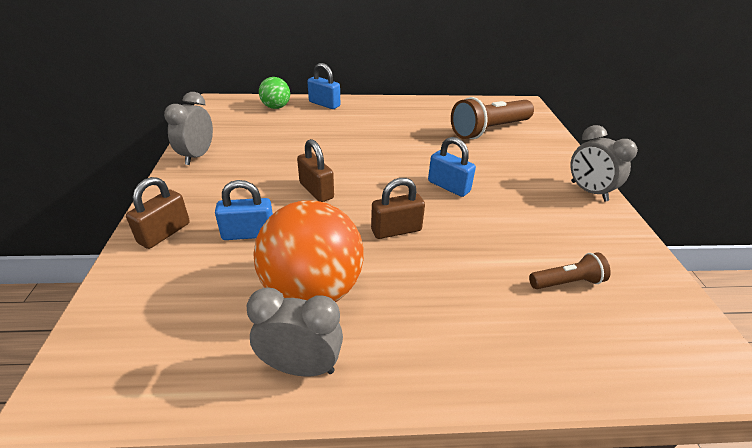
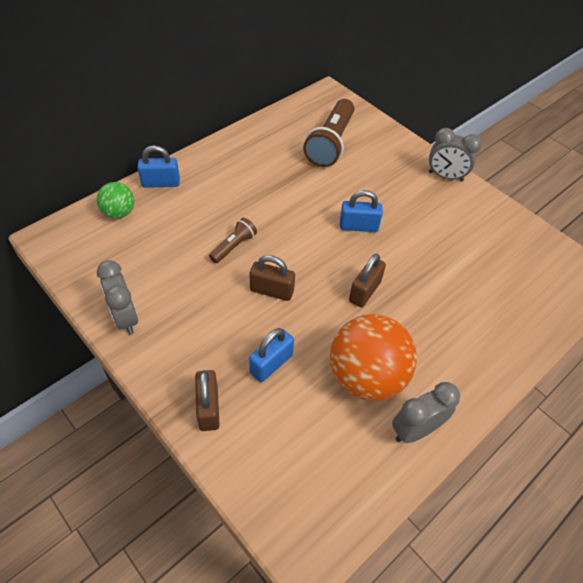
camera: 40 degrees left, 15 degrees up
(567, 282) = (491, 267): brown flashlight -> brown flashlight (234, 246)

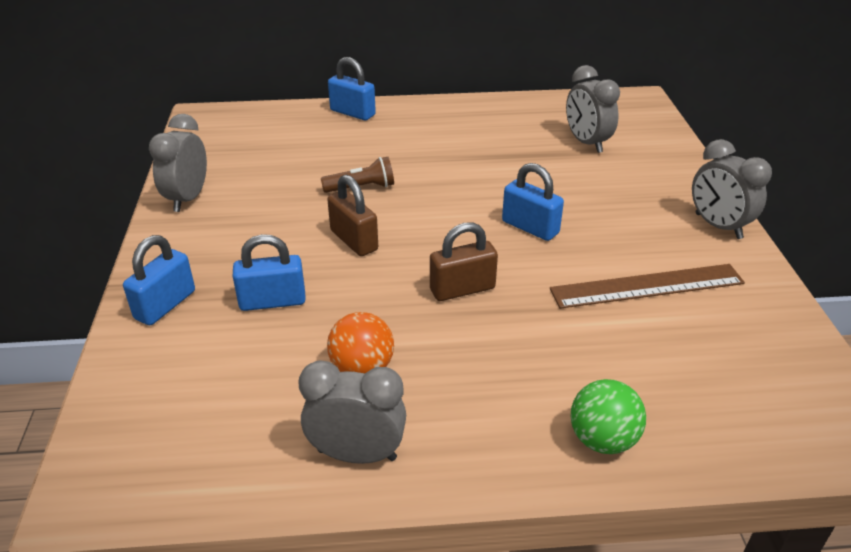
camera: 40 degrees right, 15 degrees down
(119, 213) = (285, 121): green ball -> green ball (602, 440)
(208, 408) = (165, 305): brown padlock -> blue padlock
(330, 143) = (586, 143): brown flashlight -> grey clock
(366, 377) = (362, 368): orange ball -> orange ball, size x0.52
(447, 236) = (647, 286): none -> brown ruler

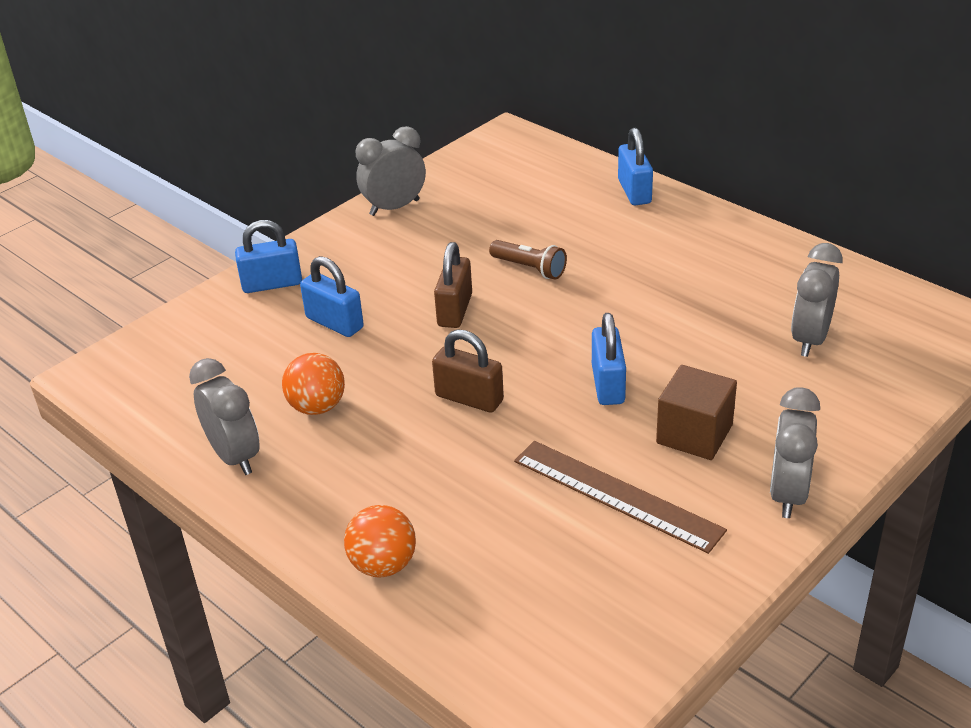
camera: 50 degrees right, 0 degrees up
(602, 440) = (383, 565): green ball -> orange ball
(622, 225) = (694, 434): none -> brown cube

